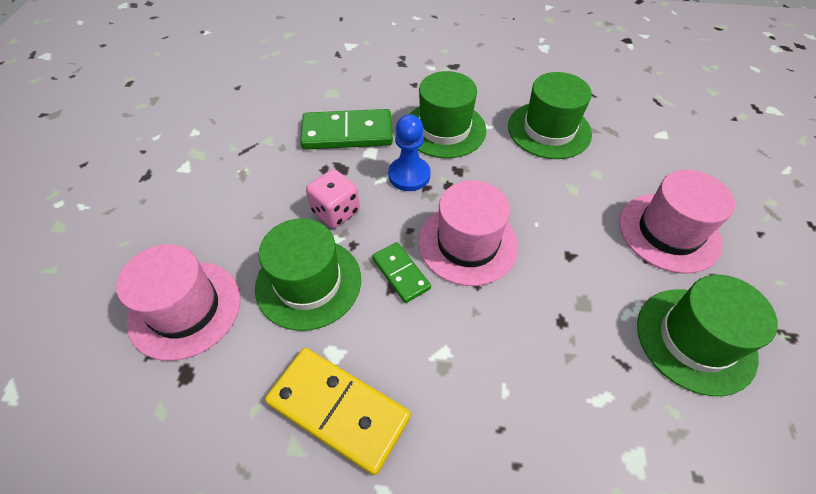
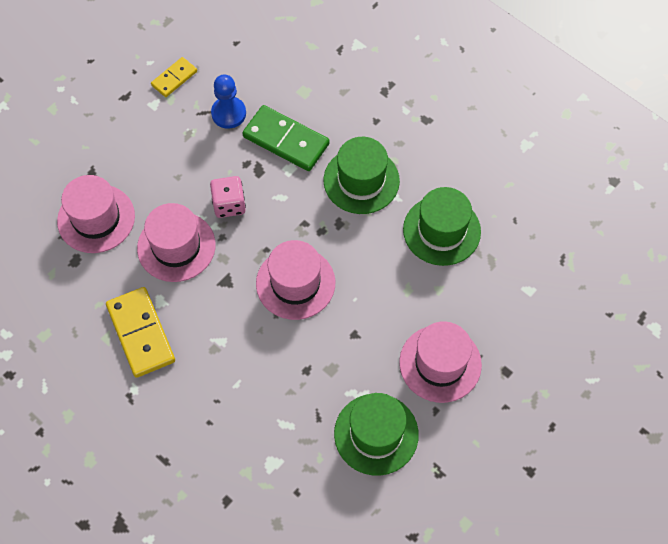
camera: 35 degrees right, 10 degrees up
(193, 137) = (174, 78): none -> yellow domino
(308, 282) = (176, 246): green hat -> pink hat
(401, 273) = (236, 276): green domino -> none
(409, 175) = (301, 206): blue pawn -> blue pawn (228, 113)

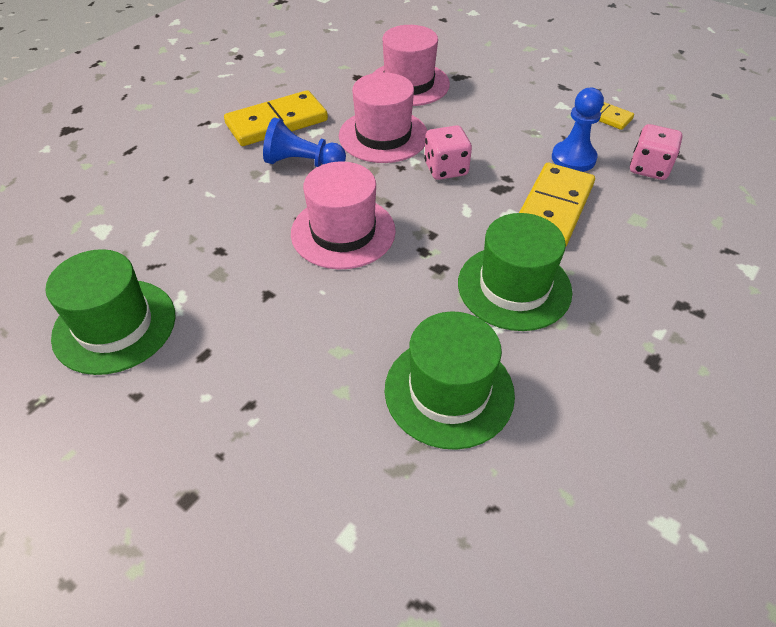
camera: 85 degrees right, 15 degrees down
(205, 311) = (302, 163): none -> blue pawn
(248, 67) = (649, 168): none -> pink dice
(286, 140) = (553, 208): green domino -> yellow domino
(440, 363) = (213, 398): pink hat -> none

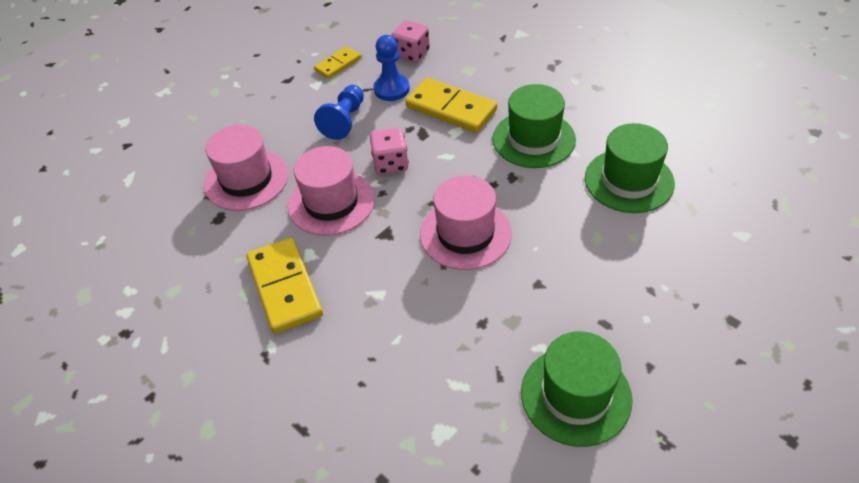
camera: 80 degrees left, 0 degrees up
(302, 163) = (361, 263): blue pawn -> blue pawn (344, 121)

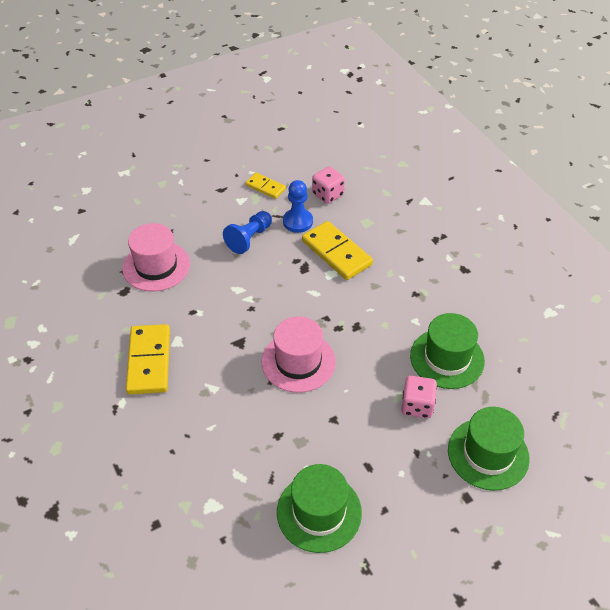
camera: 15 degrees right, 0 degrees up
(331, 202) = (210, 304): pink hat -> none
(338, 64) = (265, 187): yellow domino -> yellow domino turned 60 degrees clockwise
(390, 163) = (268, 286): pink dice -> pink dice (417, 405)
(533, 139) = (389, 299): green hat -> green hat (488, 454)

